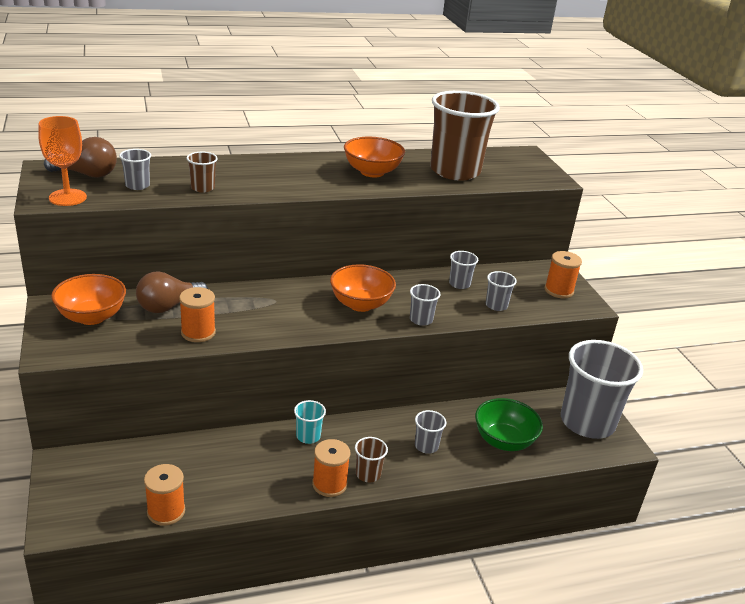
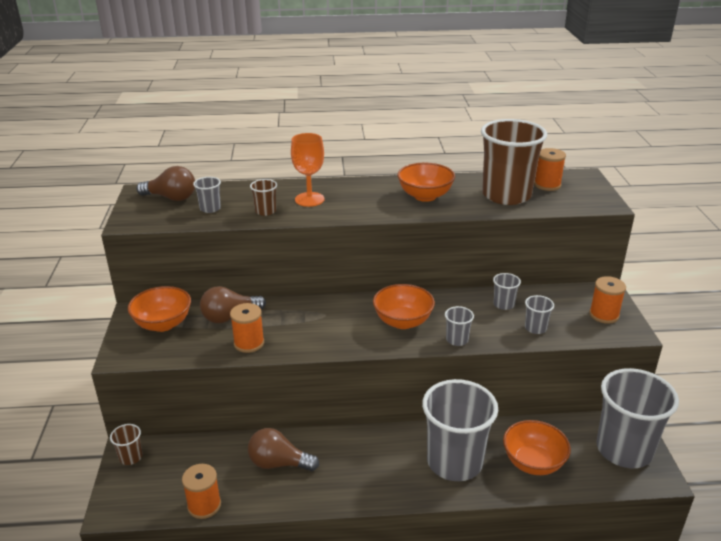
camera: 15 degrees right, 0 degrees up
(67, 197) = (149, 219): orange goblet -> orange goblet (309, 199)
(240, 462) = (279, 463): none -> brown light bulb
(308, 436) = (345, 443): turquoise cup -> none
(329, 484) = (354, 492): orange spool -> orange spool (547, 185)
(368, 474) = (393, 485): brown cup -> brown cup (131, 457)
(426, 446) = (454, 462): grey cup -> grey cup, size x2.41
(504, 441) = (533, 462): green bowl -> orange bowl

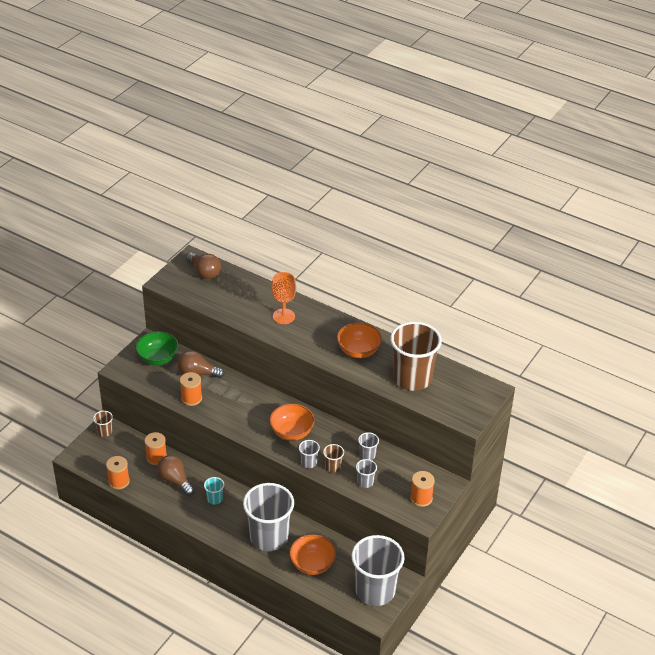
camera: 35 degrees right, 10 degrees up
(163, 324) = (158, 358): orange bowl -> green bowl
(210, 208) = (218, 294): grey cup -> none
(265, 211) = (247, 313): brown cup -> brown cup (333, 467)
(348, 456) = (214, 499): none -> turquoise cup
(547, 185) = (453, 384): orange spool -> orange spool (156, 457)

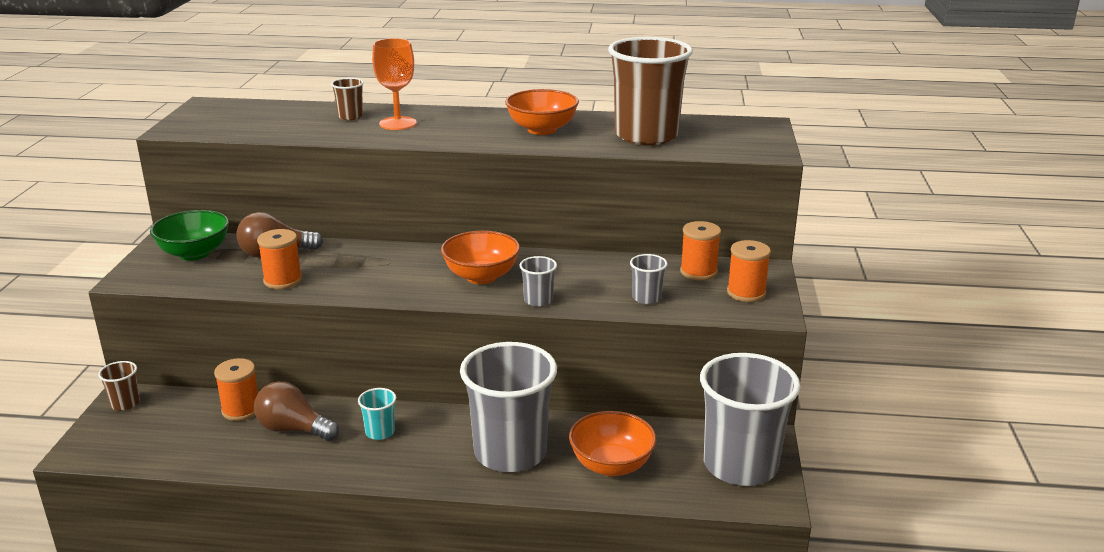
camera: 25 degrees left, 15 degrees down
(119, 481) = (185, 460): orange spool -> orange spool (698, 272)
(204, 272) = (237, 111): brown light bulb -> none
(333, 467) = (581, 295): brown cup -> brown cup (350, 116)
(367, 455) = (620, 271): grey cup -> none

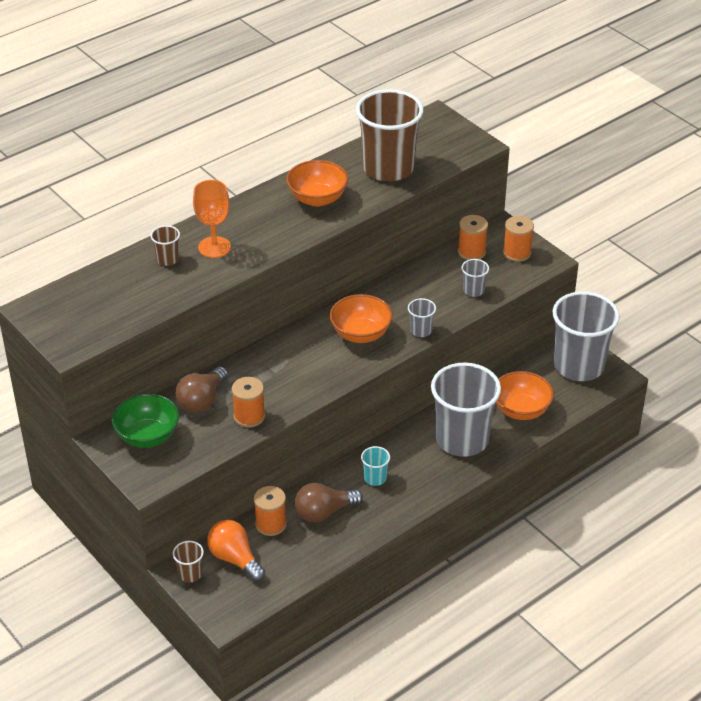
camera: 45 degrees left, 15 degrees up
(171, 415) = (235, 559): none -> orange light bulb

